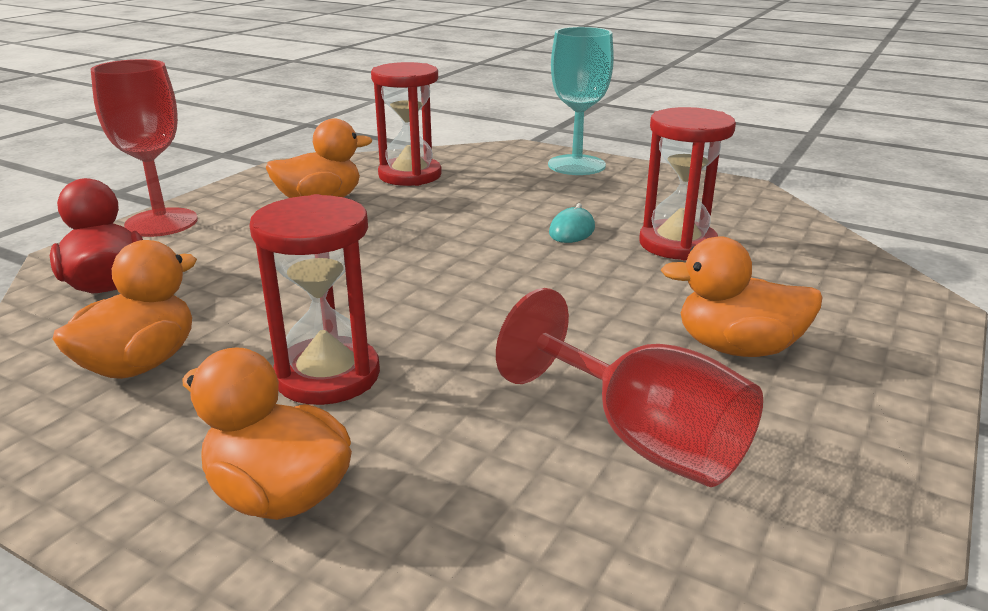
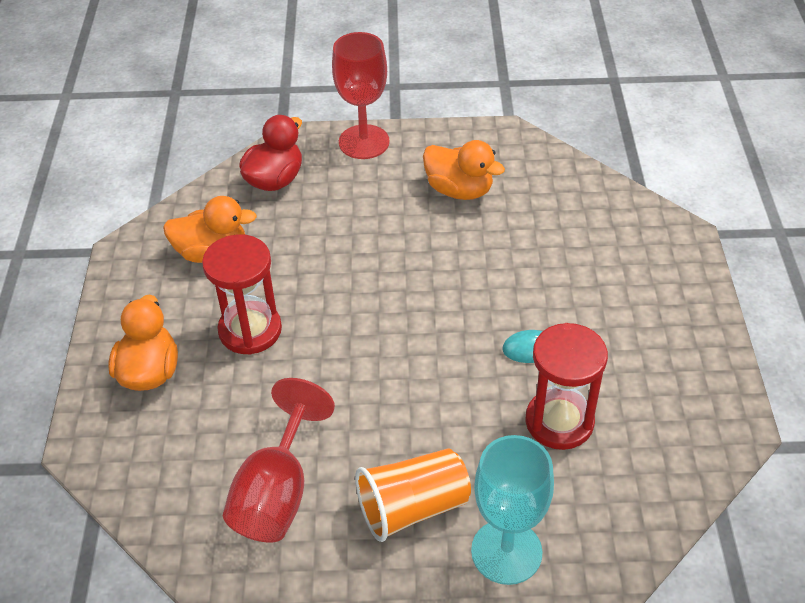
camera: 60 degrees right, 20 degrees up
(410, 175) = (553, 205): red hourglass -> none
(576, 165) = (678, 291): turquoise goblet -> turquoise goblet (506, 552)
(737, 348) = (412, 508): orange duck -> orange cup

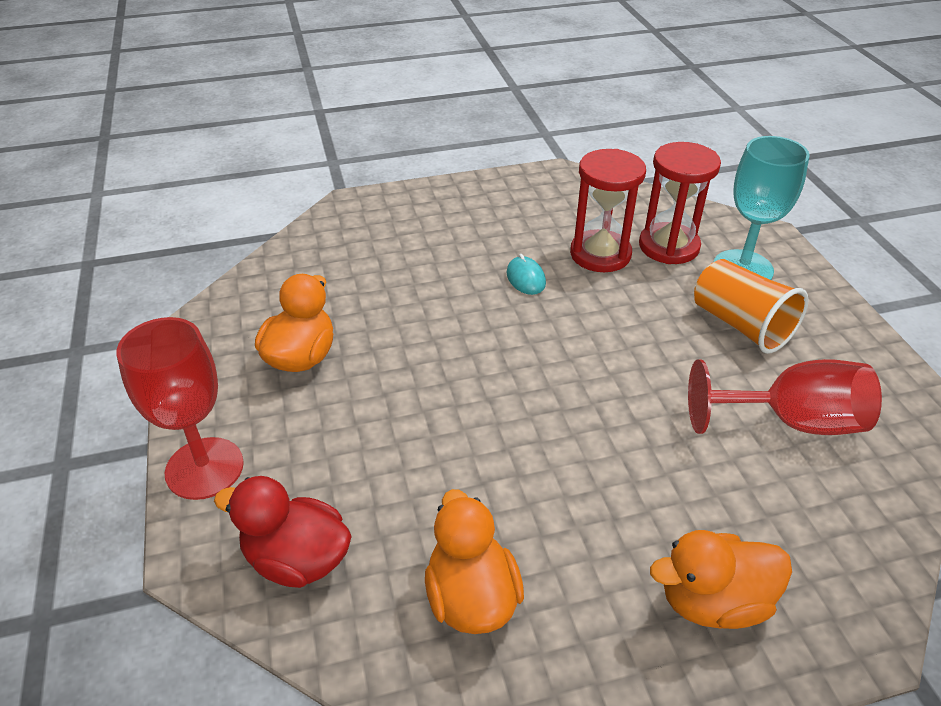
camera: 105 degrees left, 5 degrees down
(250, 330) = (595, 506): red hourglass -> red hourglass (669, 246)

